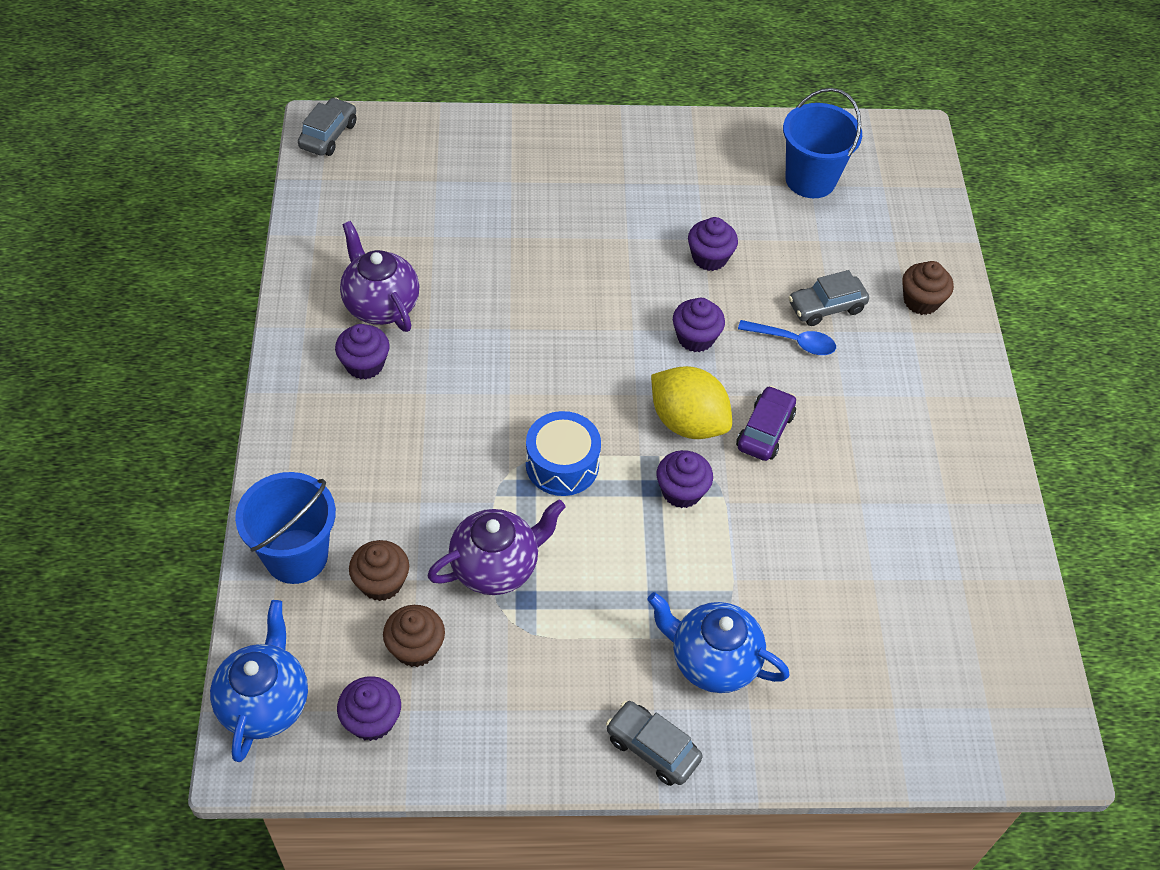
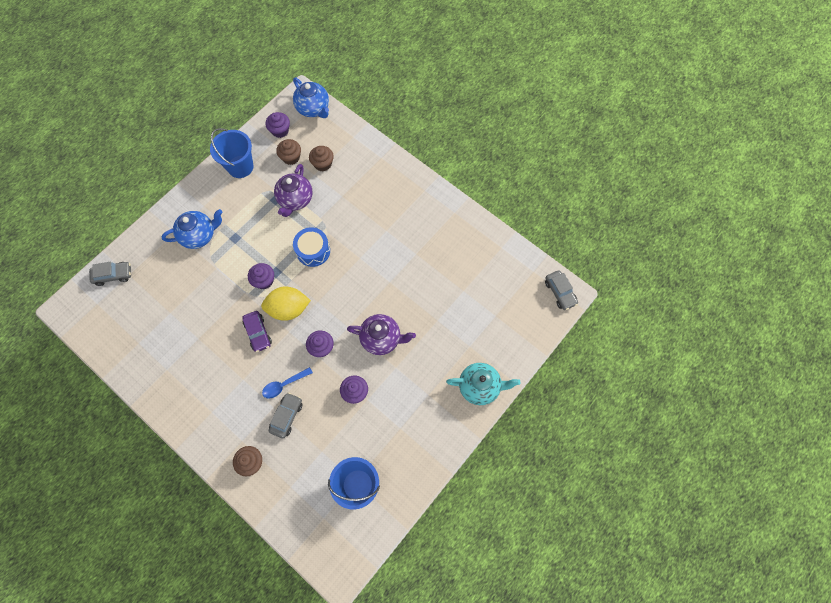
camera: 135 degrees right, 15 degrees up
(296, 556) = (356, 147): blue bucket -> blue bucket (240, 166)
(364, 364) = (418, 220): purple cupcake -> none
(380, 305) = (443, 245): purple teapot -> purple teapot (381, 339)
(555, 140) = (480, 387): none -> turquoise teapot
(652, 748) = (193, 195): grey car -> grey car (113, 275)

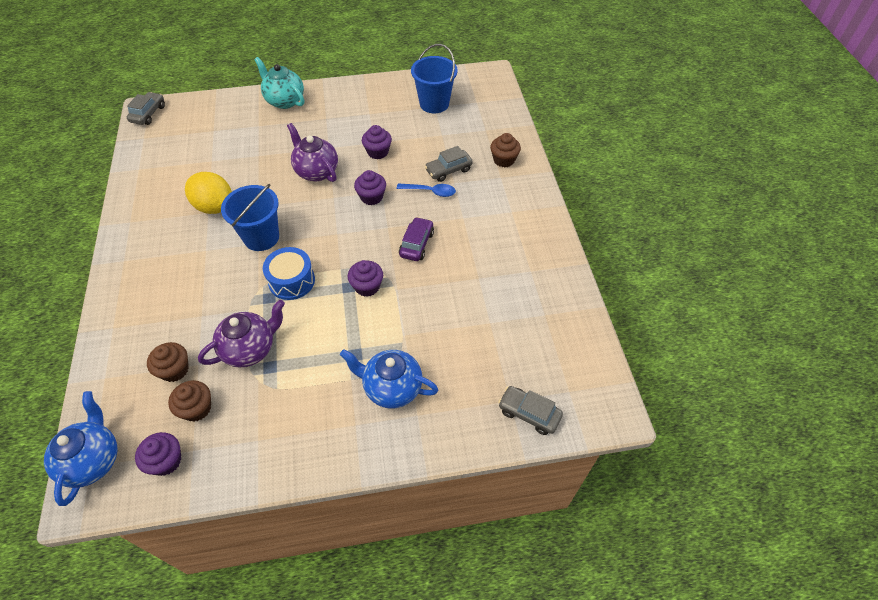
camera: 140 degrees left, 15 degrees down
(240, 166) = (264, 446): blue bucket -> blue bucket (261, 237)
(288, 309) = (369, 245): yellow lemon -> yellow lemon (214, 206)

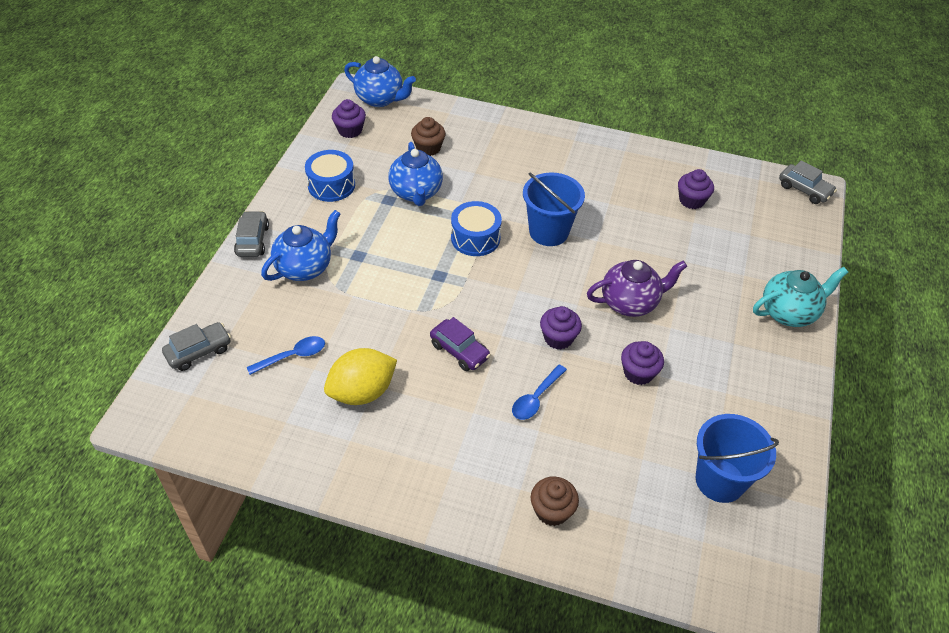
camera: 115 degrees right, 5 degrees down
(197, 408) = (382, 152): brown cupcake -> none
(214, 206) = (615, 209): yellow lemon -> yellow lemon (362, 392)
(250, 349) = (416, 193): purple teapot -> blue teapot
(268, 428) = (331, 185): none -> blue drum
(367, 286) = (429, 289): purple cupcake -> purple cupcake (691, 200)
(448, 170) = (565, 434): grey car -> grey car (253, 240)
(488, 343) = (292, 356): none -> blue spoon

